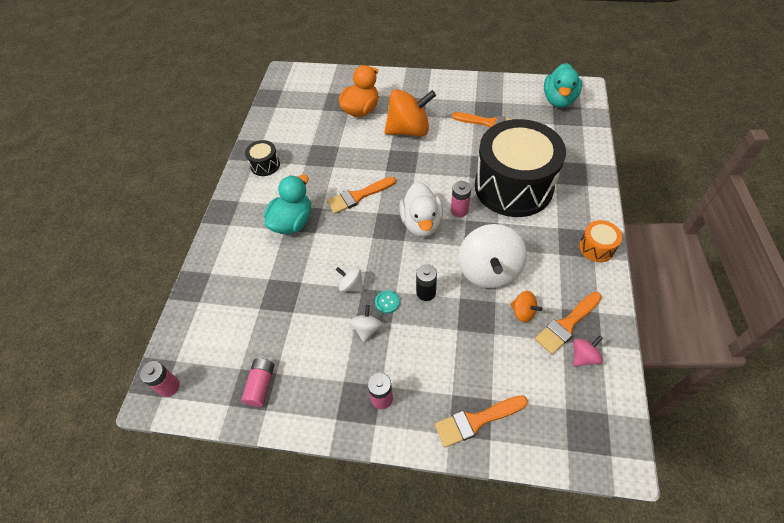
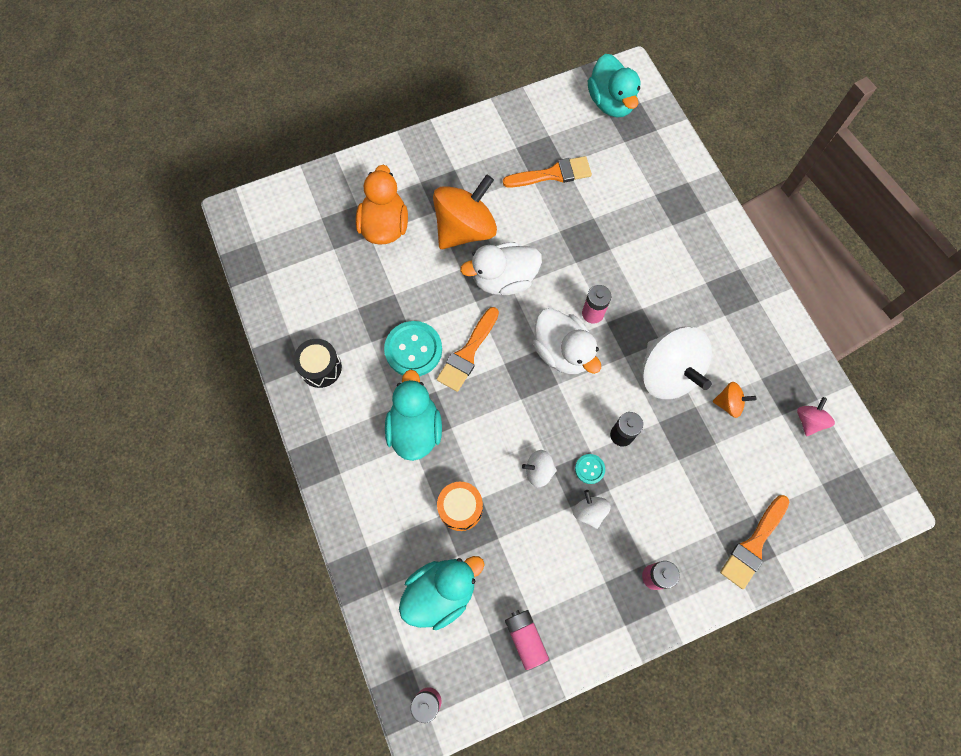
camera: 35 degrees left, 15 degrees up
(231, 324) = (441, 592): none -> turquoise duck
(326, 179) = (413, 350): none -> turquoise button
(413, 166) = (503, 279): none -> white duck
(513, 186) = (631, 251): black drum -> none
(567, 324) = (775, 394): orange brush -> none
(596, 248) = (755, 288): orange drum -> orange drum (460, 508)

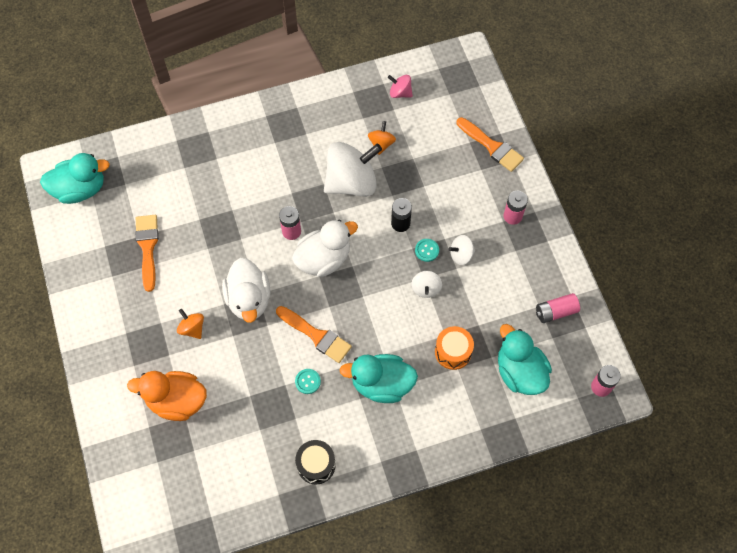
camera: 85 degrees left, 5 degrees down
(413, 350) = (307, 381): turquoise button -> turquoise button, size x0.49
(465, 229) = (192, 328): orange spinning top -> orange spinning top, size x0.46

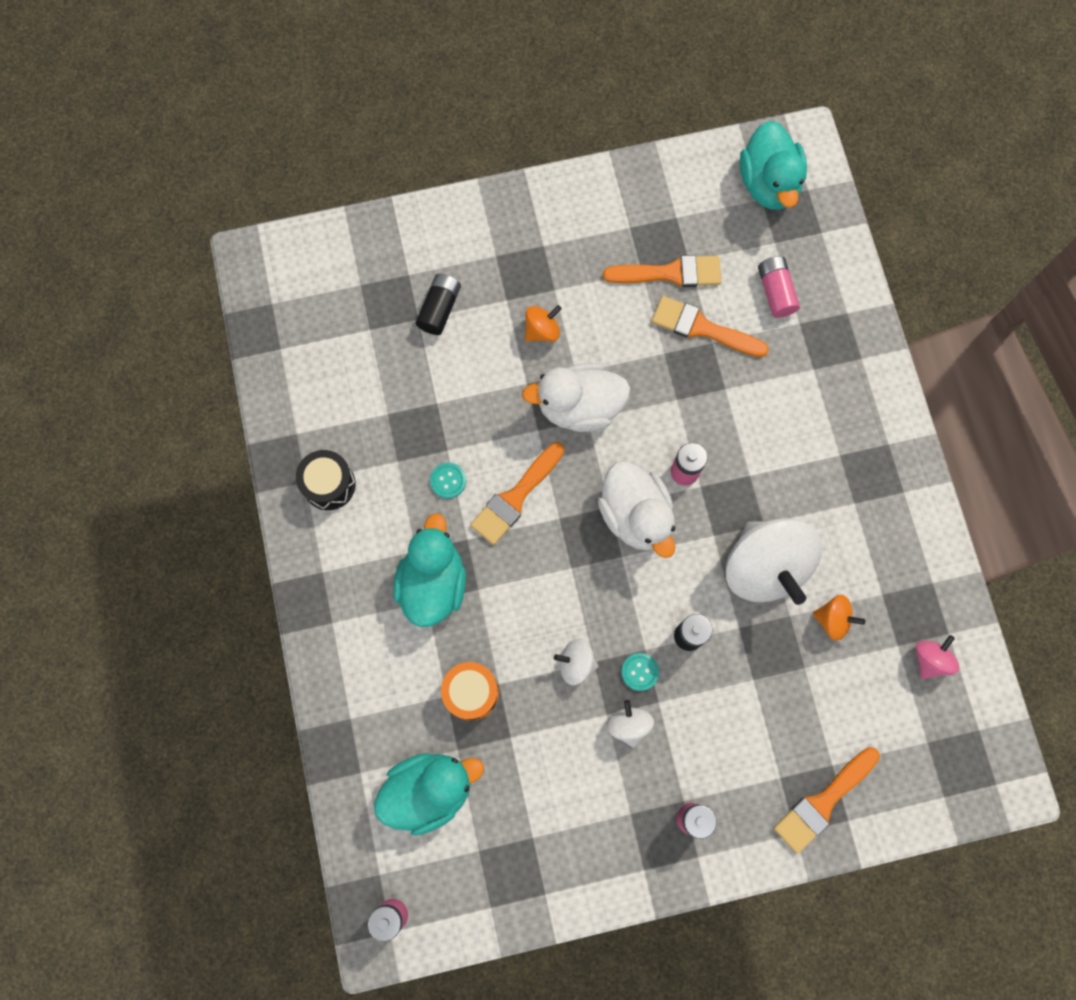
camera: 95 degrees right, 10 degrees up
(176, 401) = (439, 309): orange duck -> black battery
(188, 225) = (702, 328): none -> orange brush
(555, 312) = (521, 863): pink battery -> pink battery (775, 292)

